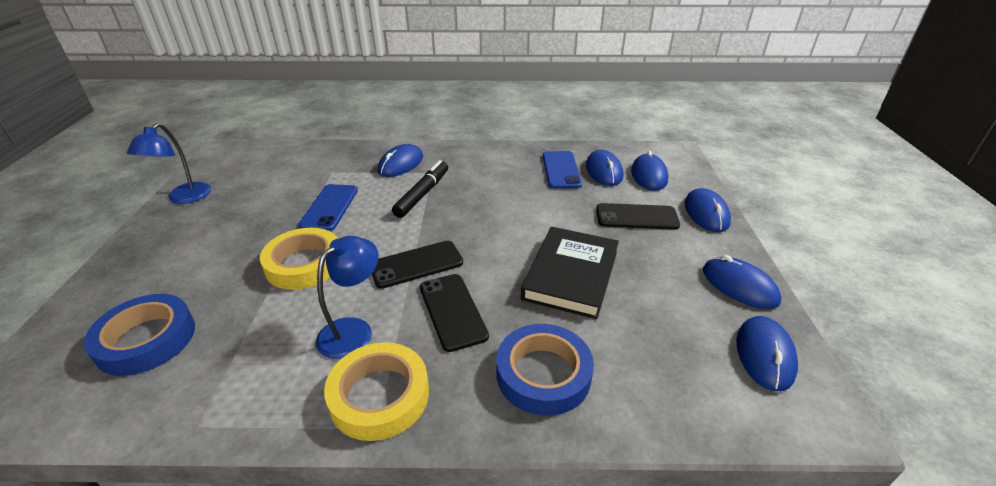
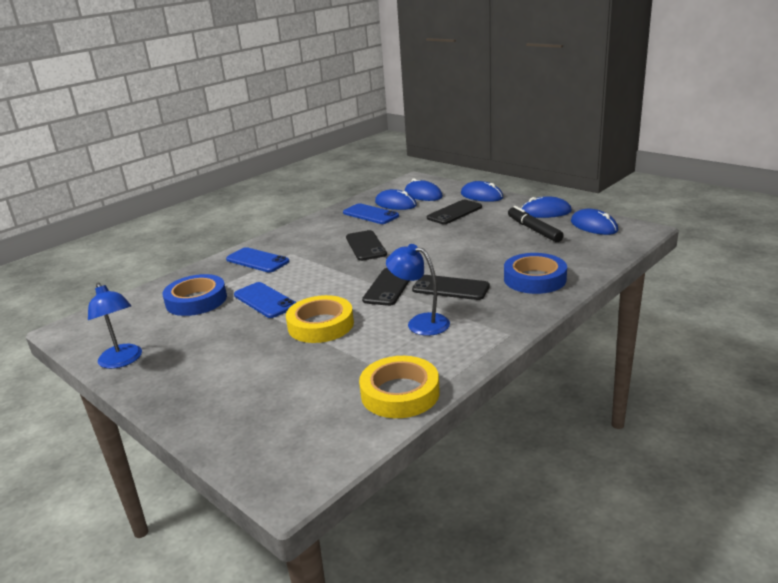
camera: 45 degrees left, 10 degrees down
(146, 339) = (310, 402): blue tape -> blue tape (196, 300)
(353, 330) = (420, 323): blue lamp -> blue lamp turned 45 degrees counterclockwise
(379, 395) = (487, 327): yellow tape -> yellow tape (400, 393)
(401, 164) = (257, 260): blue mouse -> blue phone
(422, 194) = (313, 264): black marker -> black marker (534, 230)
(490, 203) = (365, 246): none -> black phone
(571, 275) = (473, 247): black book -> none

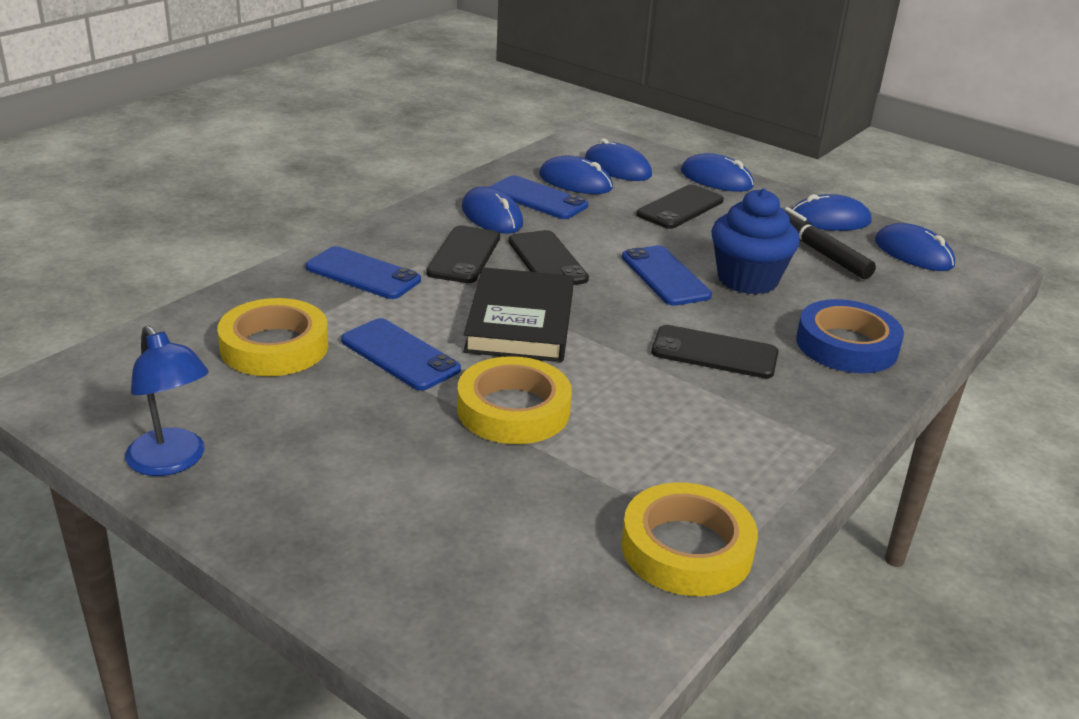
camera: 10 degrees left, 5 degrees up
(196, 300) = (274, 346): blue tape -> yellow tape
(339, 279) = (520, 322): none -> black book
(341, 225) = (492, 216): none -> blue mouse
(388, 287) = (609, 343): black phone -> black phone (464, 255)
(420, 323) = (682, 416): blue lamp -> none
(433, 249) = (665, 276): none -> blue phone
(483, 248) = (747, 280): none -> blue cupcake

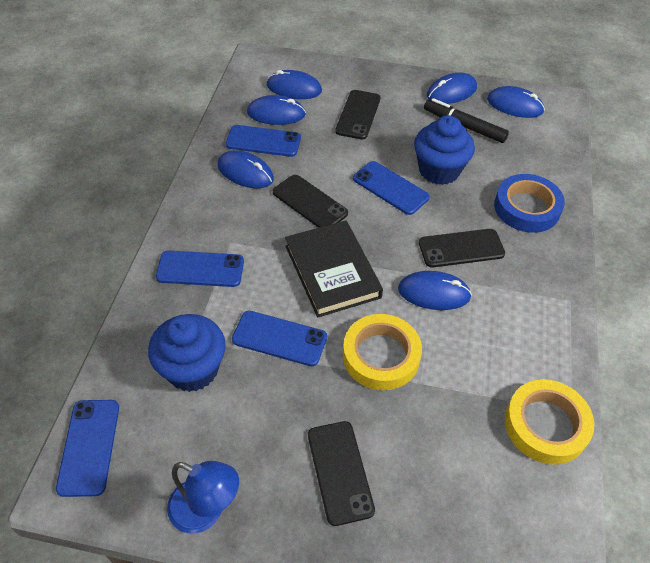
camera: 25 degrees left, 20 degrees up
(102, 367) = (89, 447): none -> blue phone
(274, 346) = (192, 369): yellow tape -> blue cupcake
(464, 255) = (254, 221): black phone -> black phone (340, 472)
(716, 179) = (362, 76): blue mouse -> blue mouse (434, 293)

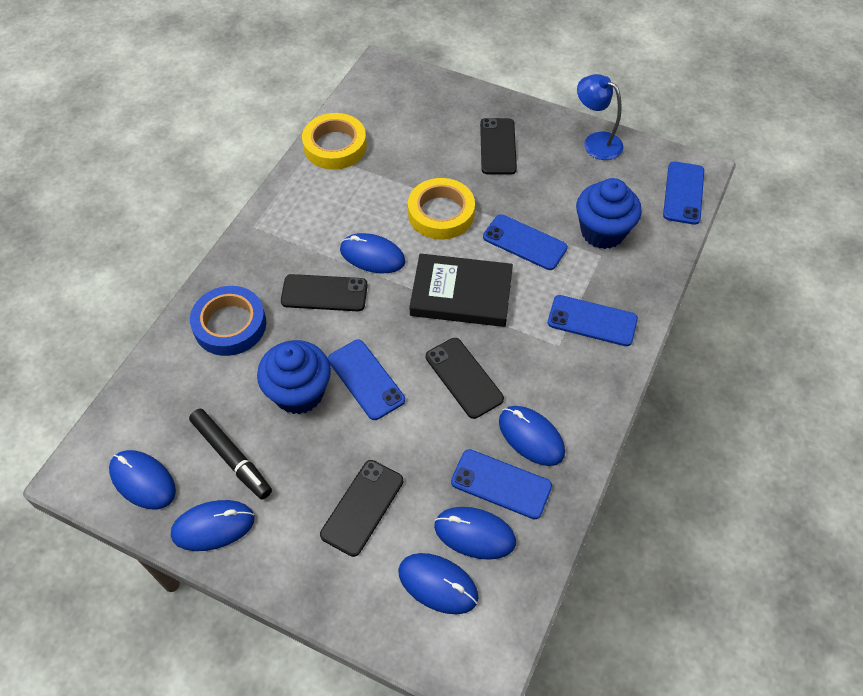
camera: 165 degrees left, 5 degrees up
(332, 271) = (461, 294): black book -> black book turned 75 degrees counterclockwise

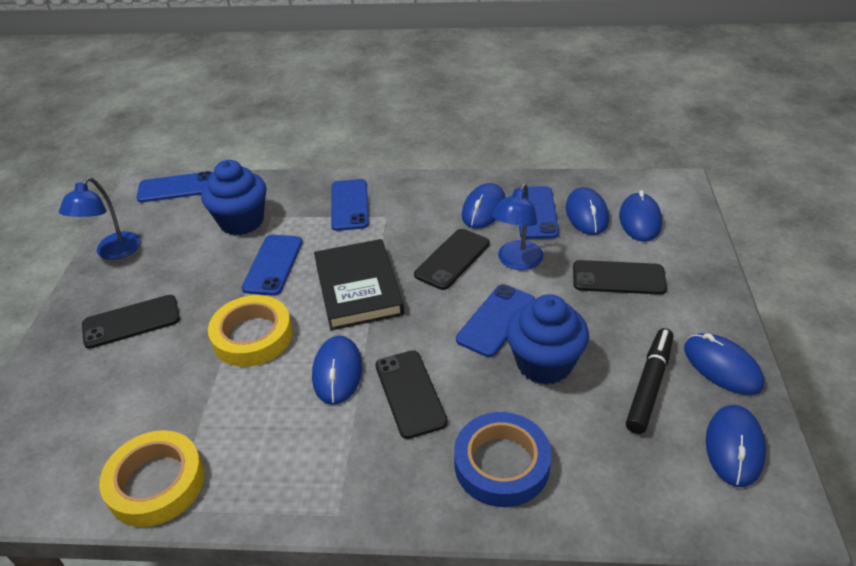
camera: 110 degrees left, 15 degrees down
(432, 429) = (517, 262): none -> blue lamp

